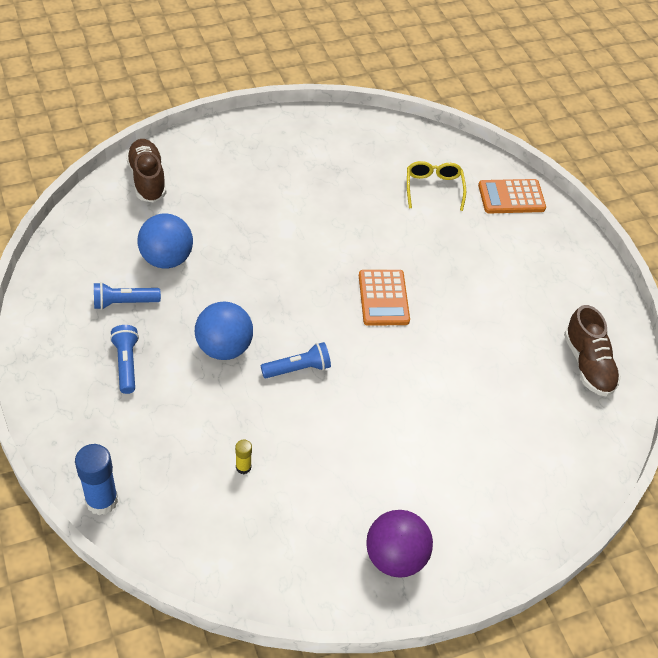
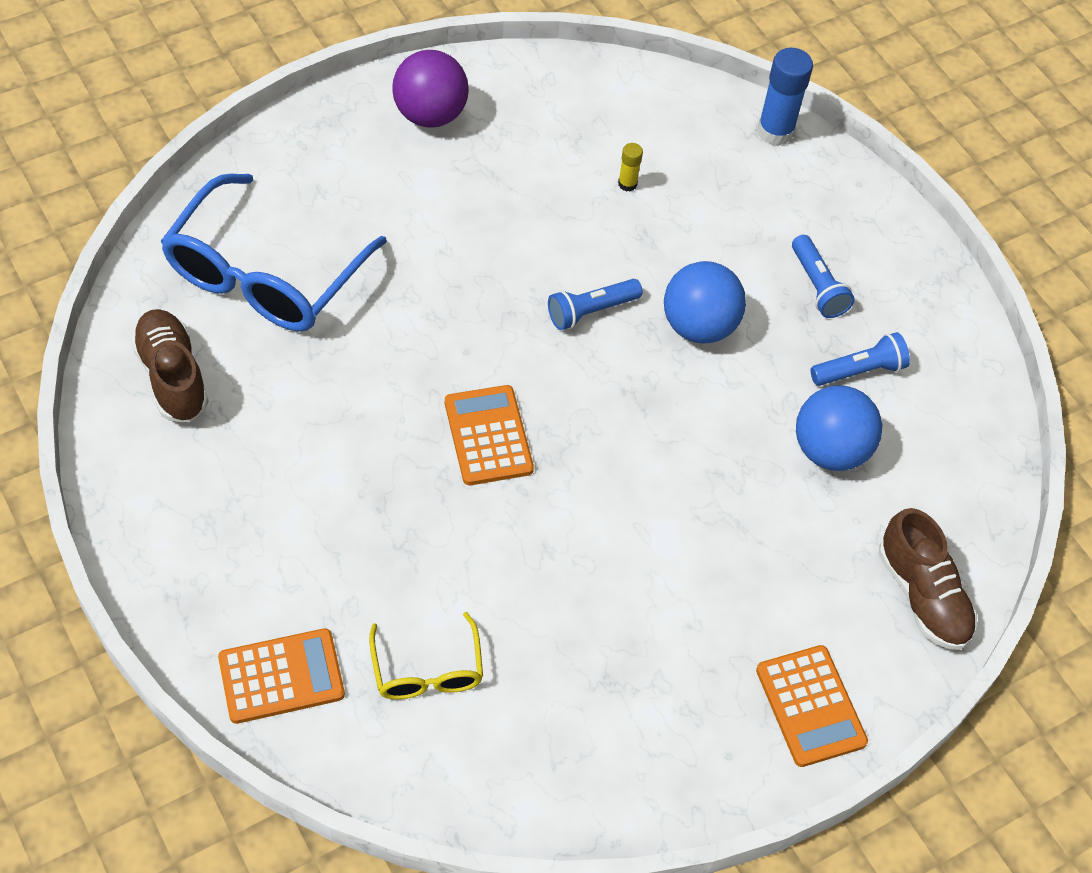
camera: 170 degrees right, 5 degrees up
(233, 143) = (810, 706): none -> orange calculator
(529, 429) = (265, 274): none -> blue glasses

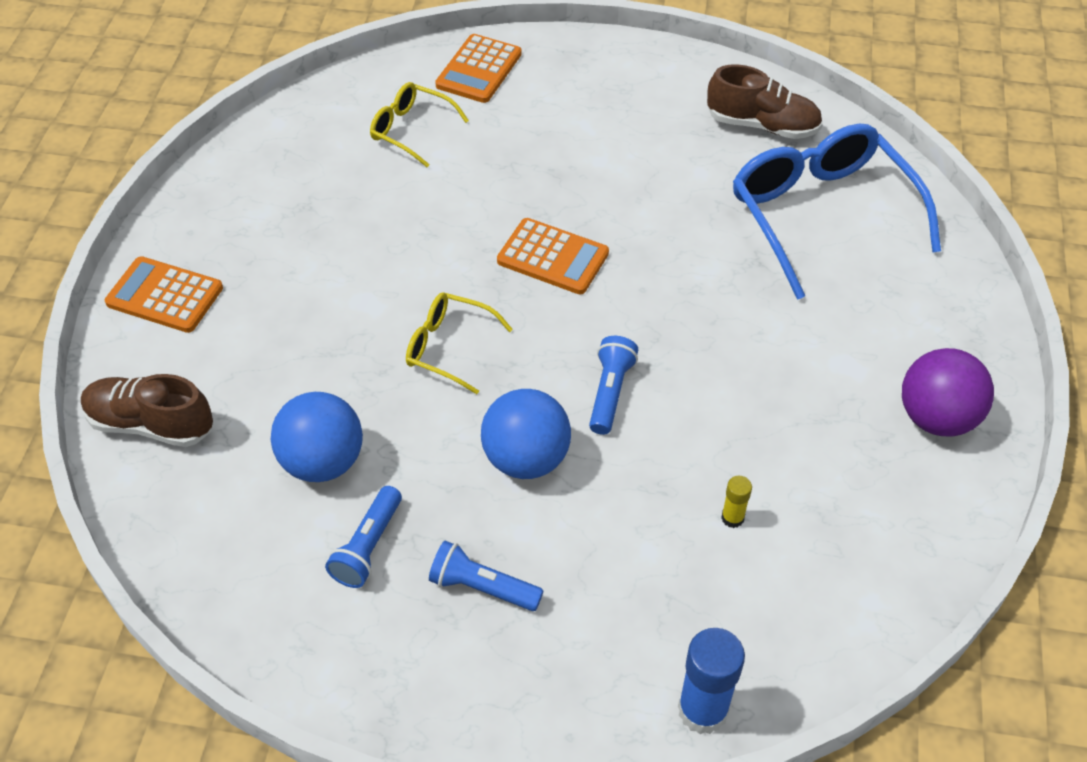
camera: 135 degrees right, 5 degrees down
(651, 444) = (449, 347): none -> yellow glasses

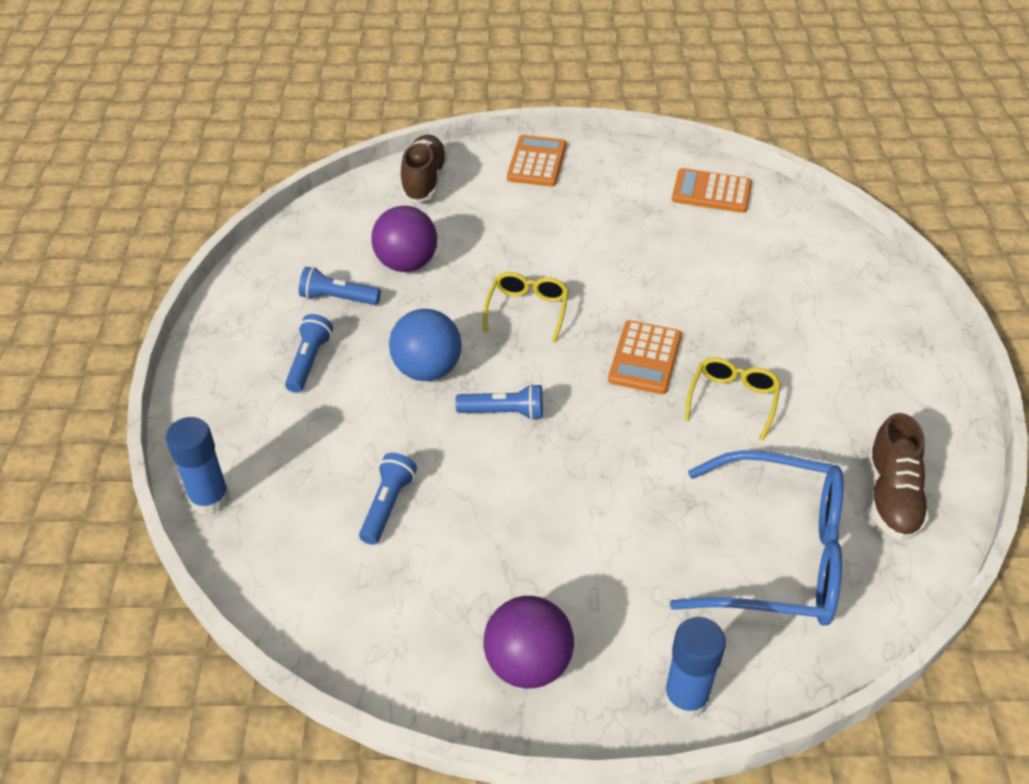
camera: 80 degrees right, 5 degrees down
(322, 462) = (406, 263): blue ball -> purple ball
(411, 130) = (761, 251): yellow glasses -> yellow glasses (732, 400)
(478, 70) = (861, 279): orange calculator -> orange calculator (711, 192)
(732, 518) = (388, 505): yellow glue stick -> blue flashlight
(822, 216) = (776, 555): blue glasses -> blue glasses turned 45 degrees clockwise
(970, 309) = (685, 698): none -> blue glue stick

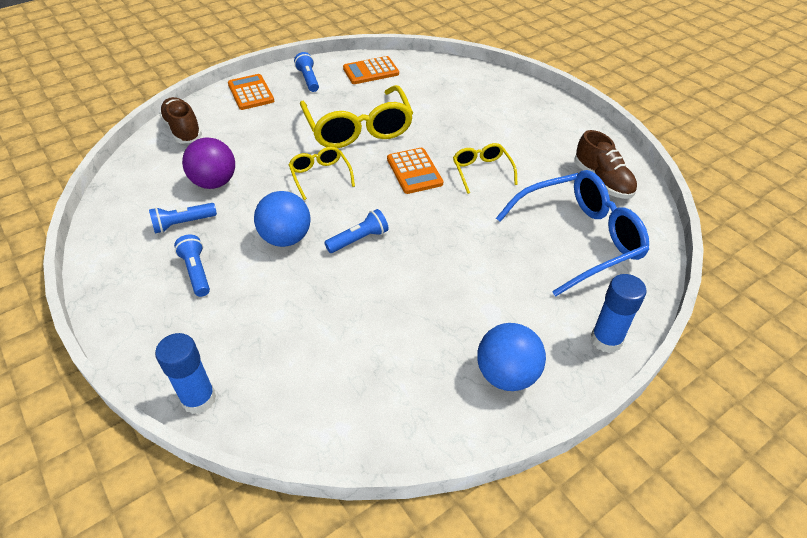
camera: 35 degrees left, 0 degrees up
(388, 505) = (334, 332): blue flashlight -> blue flashlight (308, 79)
(528, 663) = (507, 375): purple ball -> blue ball
(625, 267) = (358, 128): none -> yellow glasses

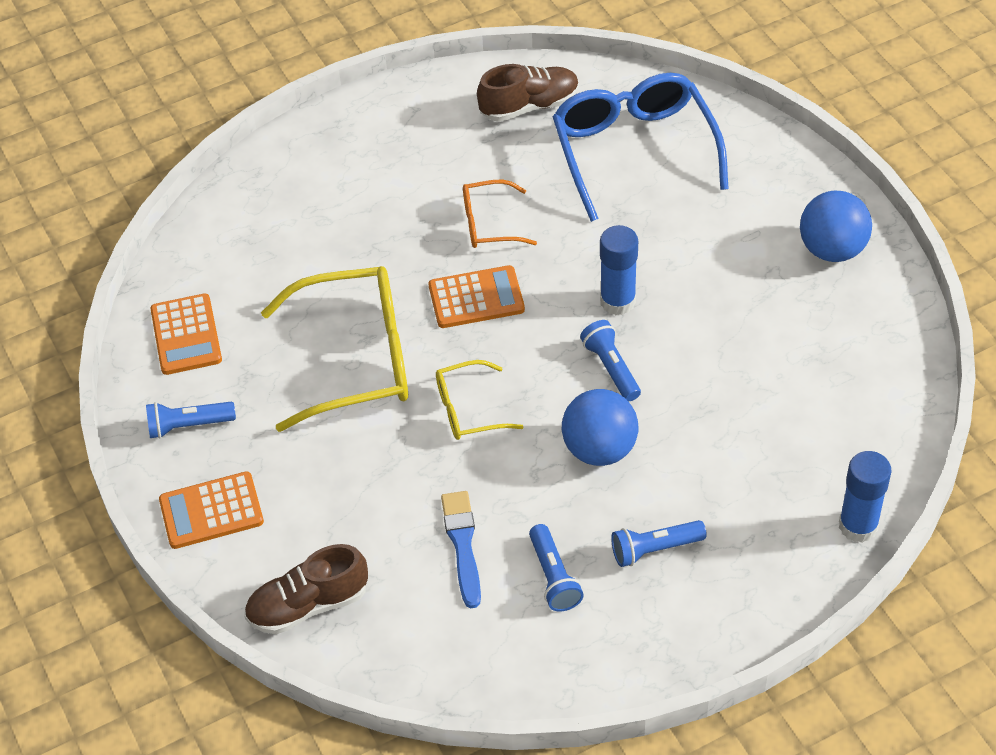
camera: 80 degrees left, 5 degrees up
(214, 182) = (462, 545): purple ball -> blue brush
(482, 171) = (489, 224): yellow glasses -> orange glasses
(606, 340) = (789, 161): blue glue stick -> blue glue stick (617, 301)

